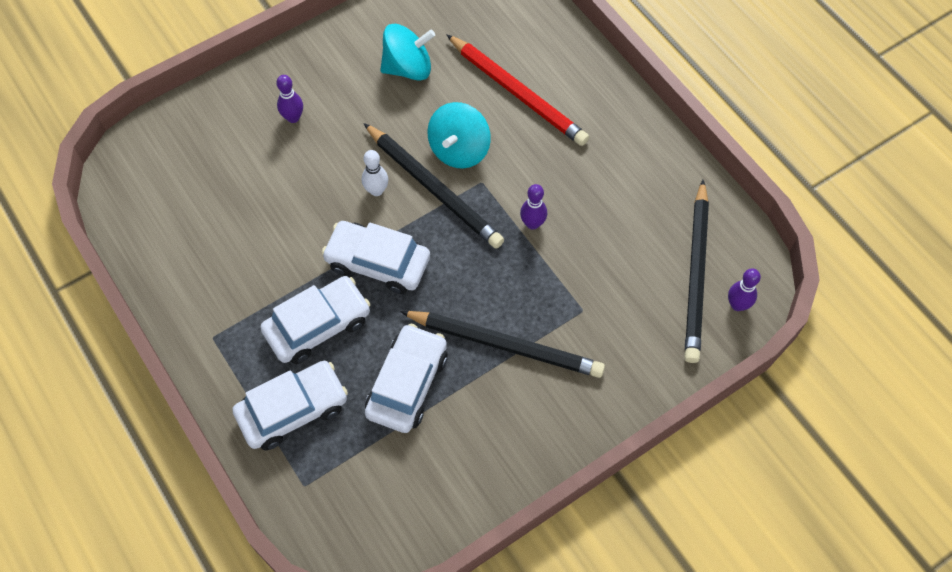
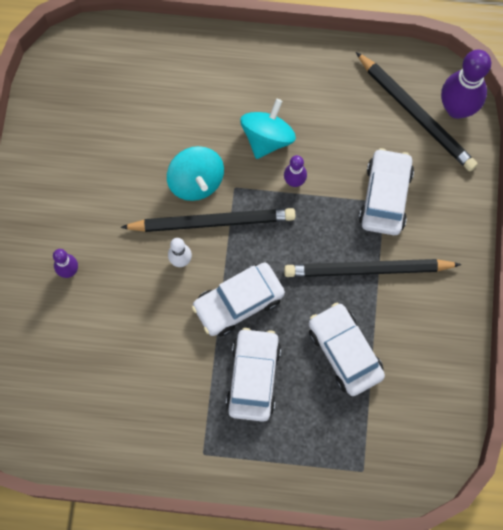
camera: 50 degrees left, 10 degrees up
(293, 410) = (303, 439): white car -> white car (385, 197)
(408, 68) = (97, 162): turquoise spinning top -> turquoise spinning top (267, 138)
(505, 345) = (368, 269): black pencil -> black pencil turned 150 degrees counterclockwise
(517, 93) = (184, 108): red pencil -> none
(737, 305) = (457, 109): purple bowling pin -> purple bowling pin, size x1.93

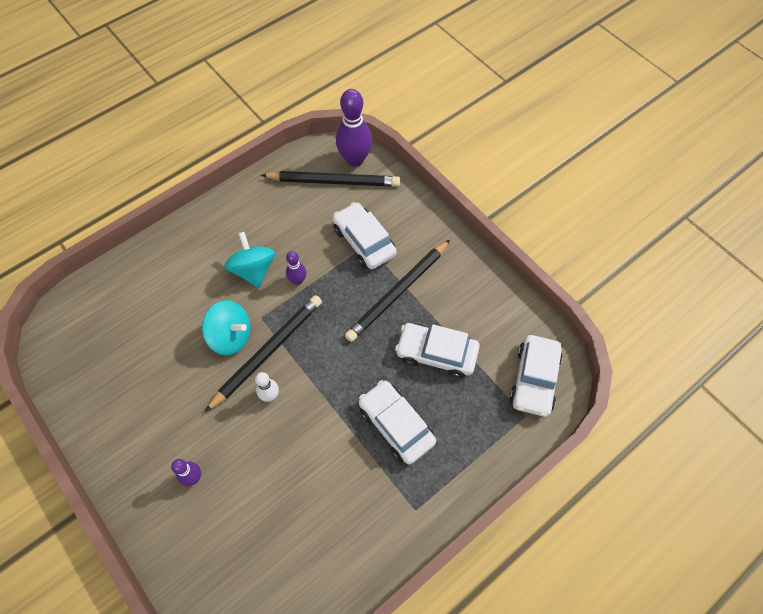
camera: 45 degrees left, 10 degrees down
(238, 302) = (337, 386): white car -> white car (534, 379)

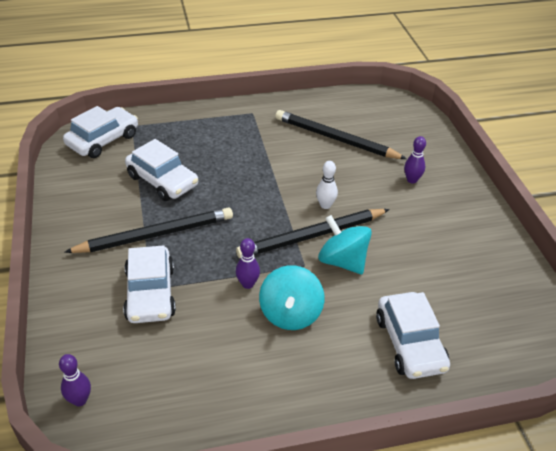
camera: 155 degrees left, 20 degrees down
(333, 181) = (130, 380): black pencil -> black pencil (336, 139)
(355, 159) = (80, 400): purple bowling pin -> purple bowling pin, size x0.52
(396, 425) = (232, 153): white car -> white car (410, 343)

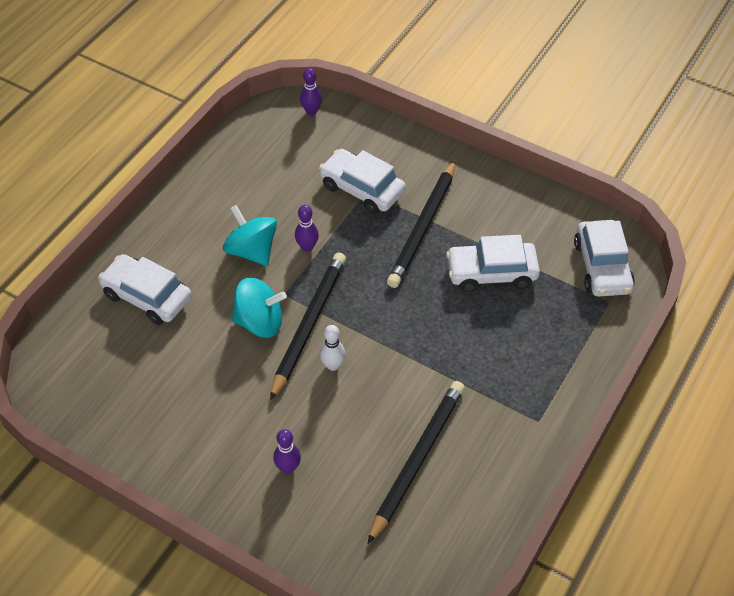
camera: 135 degrees right, 10 degrees up
(336, 139) = (417, 460): black pencil -> black pencil turned 45 degrees counterclockwise

